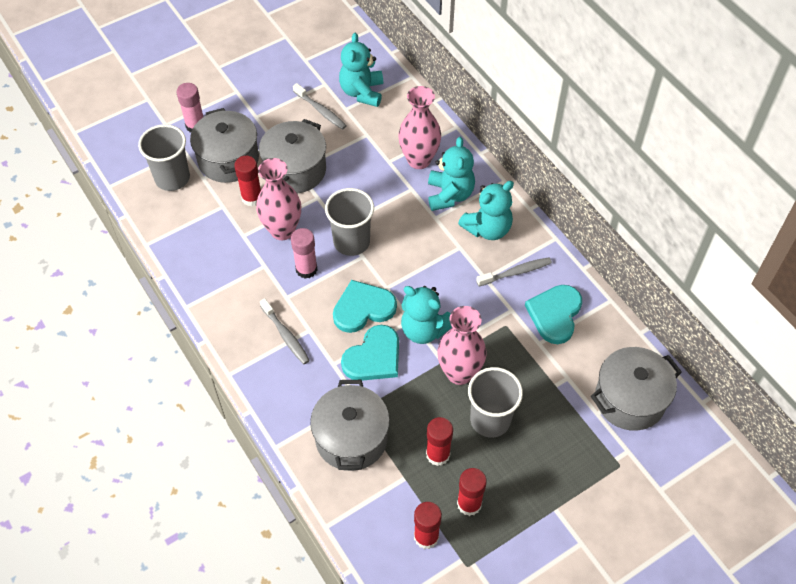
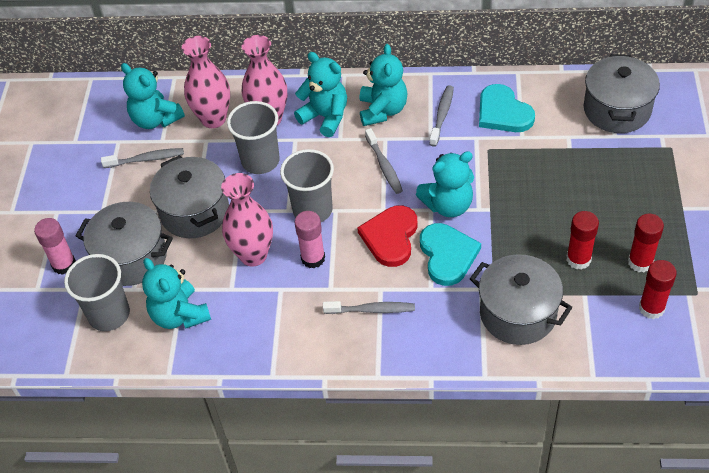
camera: 50 degrees left, 5 degrees down
(199, 219) = (179, 315): none -> turquoise teddy bear
(252, 198) = (194, 261): red glue stick -> none
(363, 308) = (390, 237): turquoise heart -> red heart
(430, 263) = (384, 166): none -> grey toothbrush
(459, 373) = (510, 203): pink vase -> pink vase (213, 119)
(490, 420) = (571, 206): grey cup -> grey cup (260, 161)

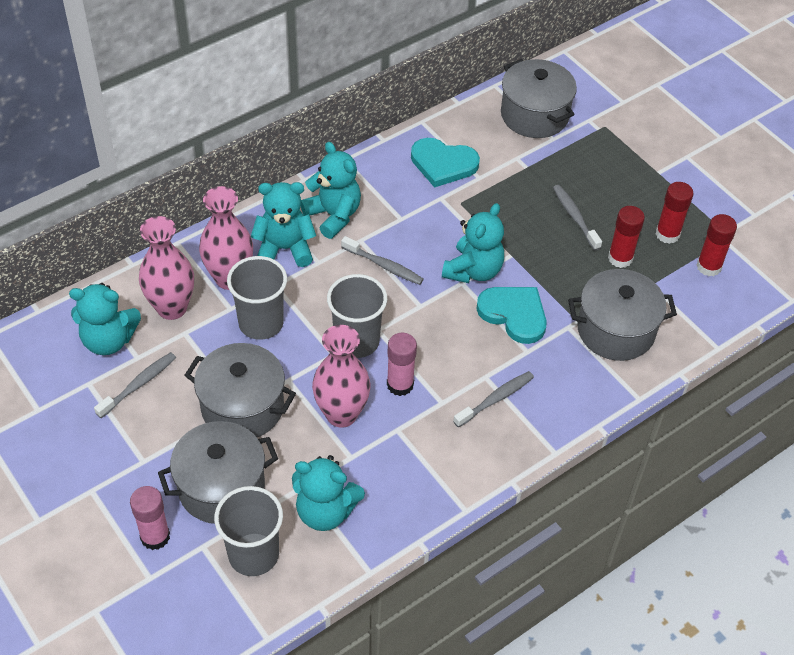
camera: 45 degrees left, 0 degrees up
(390, 237) = (451, 326): red heart -> none
(442, 115) = (392, 193): grey toothbrush -> grey toothbrush (575, 217)

